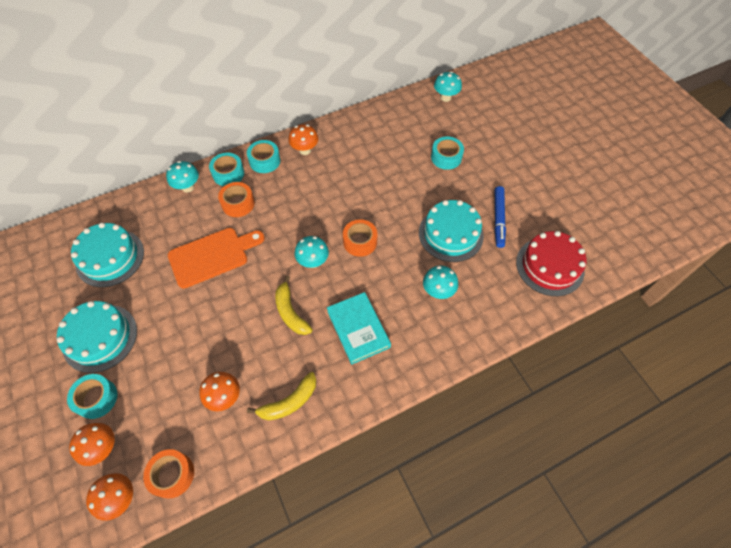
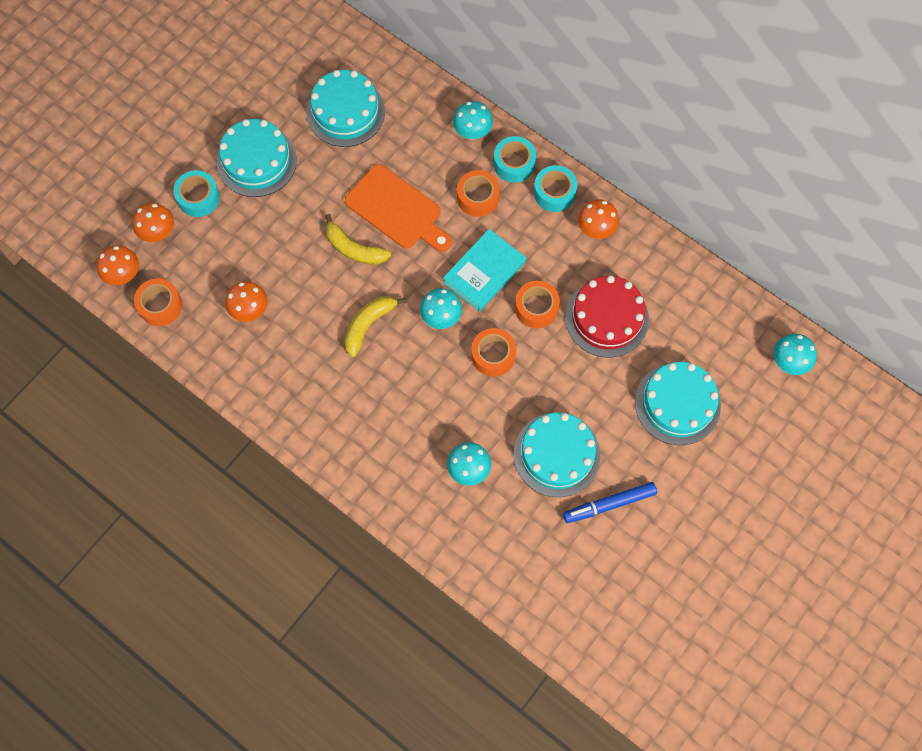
camera: 65 degrees right, 10 degrees up
(289, 402) = (271, 373): yellow banana -> yellow banana (354, 248)
(339, 203) = (536, 308): none -> orange tape
(358, 329) = (381, 403): turquoise book -> turquoise book (484, 272)
(446, 157) = (677, 404): turquoise tape -> turquoise cake
(550, 266) = (568, 588): red cake -> red cake (607, 318)

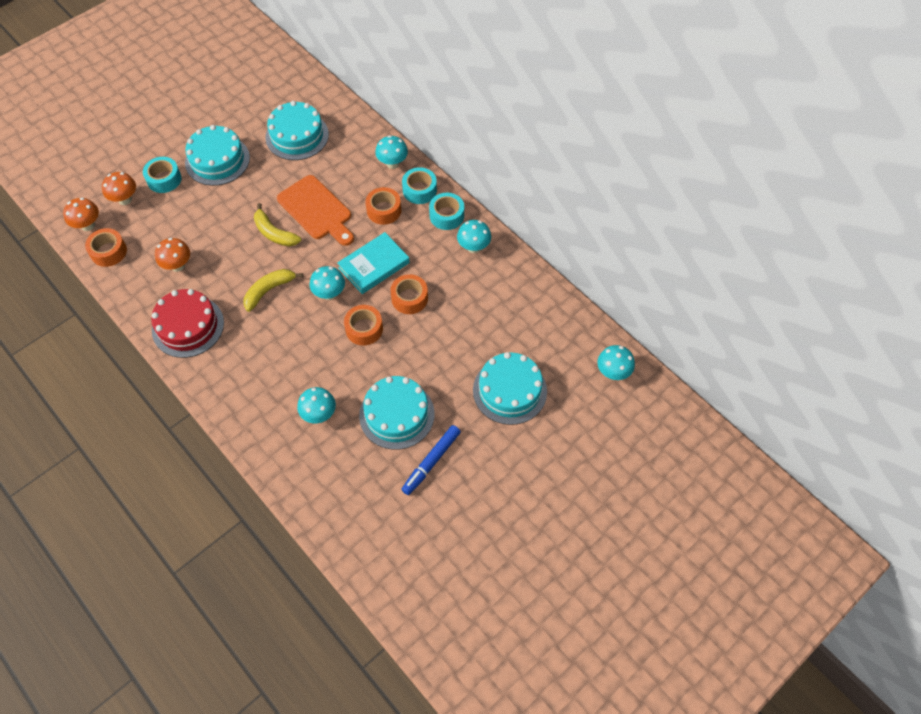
camera: 10 degrees right, 10 degrees down
(596, 229) = (473, 247): orange mushroom -> turquoise mushroom
(607, 318) = (466, 315): red cake -> red cake (188, 326)
(609, 504) = (431, 462): blue marker -> blue marker turned 45 degrees counterclockwise

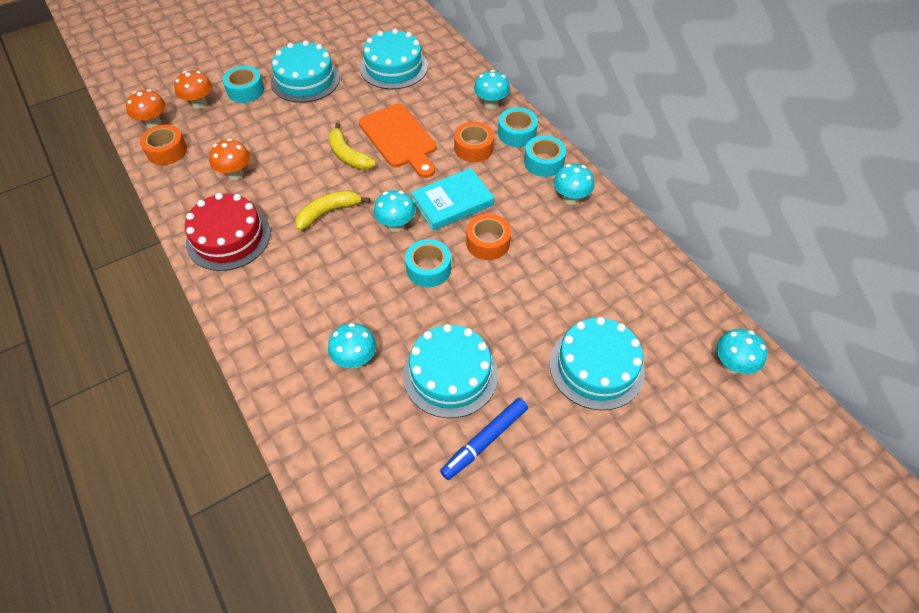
camera: 10 degrees right, 5 degrees down
(364, 329) = (428, 269): orange tape -> turquoise tape

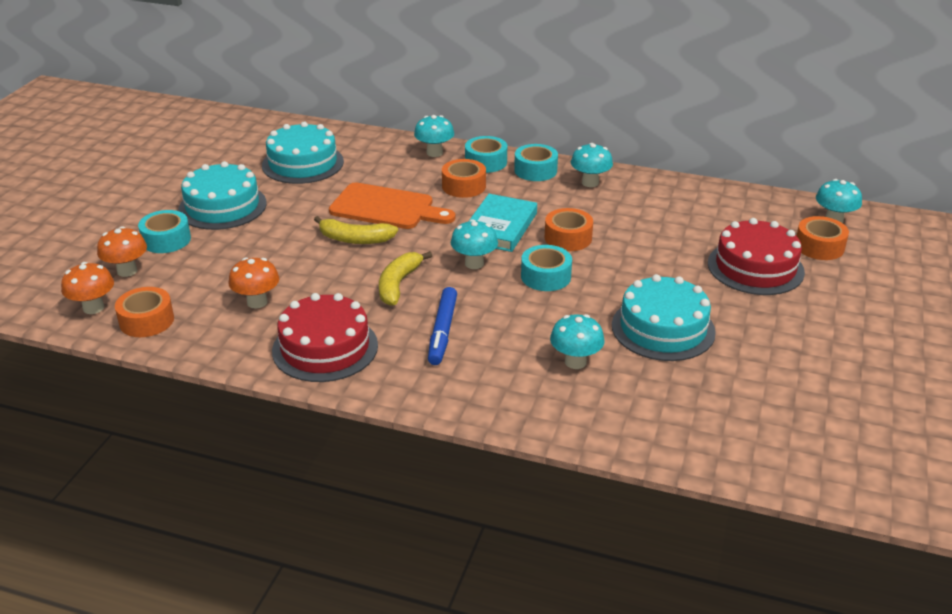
camera: 40 degrees left, 20 degrees down
(484, 441) = (747, 351): blue marker -> blue marker (442, 332)
(596, 367) = (755, 267): turquoise cake -> red cake
(681, 383) = (819, 246): none -> orange tape

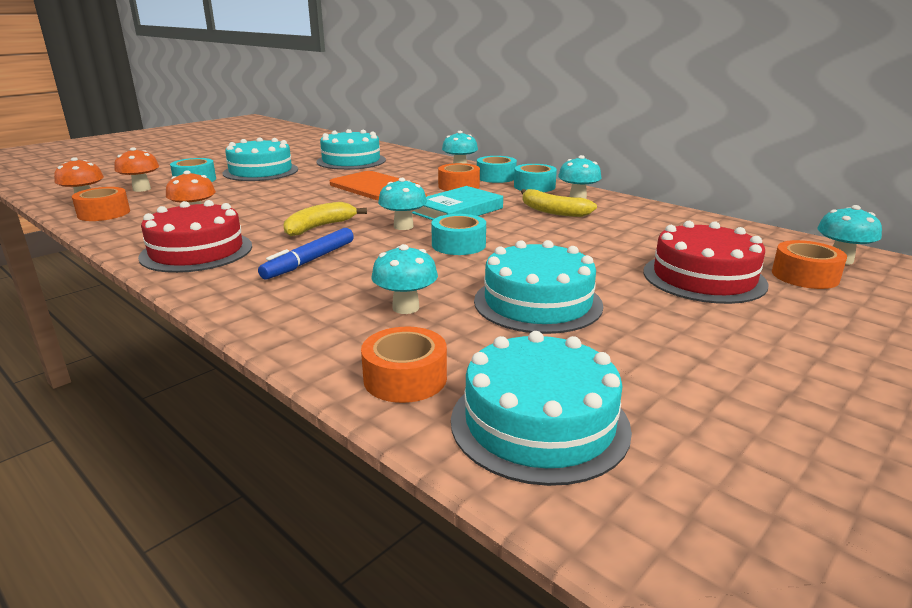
camera: 25 degrees right, 10 degrees down
(355, 239) = (326, 199): yellow banana -> yellow banana (553, 211)
(568, 238) = (513, 226): orange tape -> orange tape (405, 378)
(745, 432) = (539, 423): none -> turquoise cake

